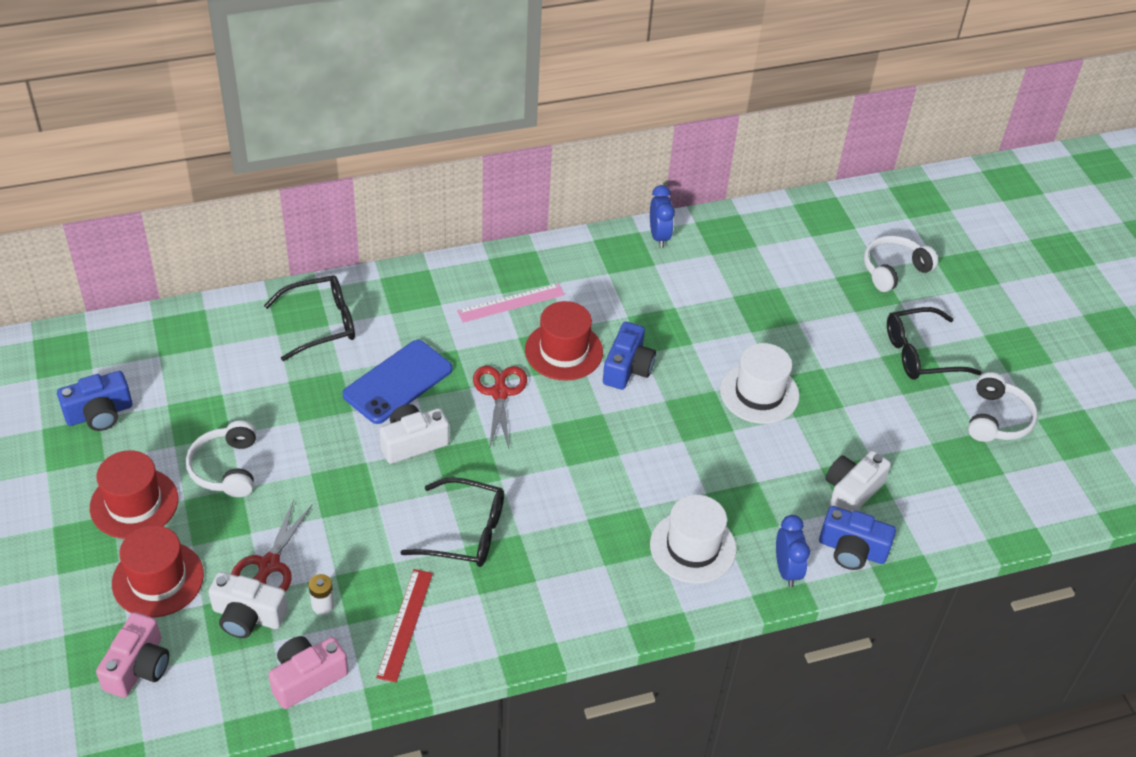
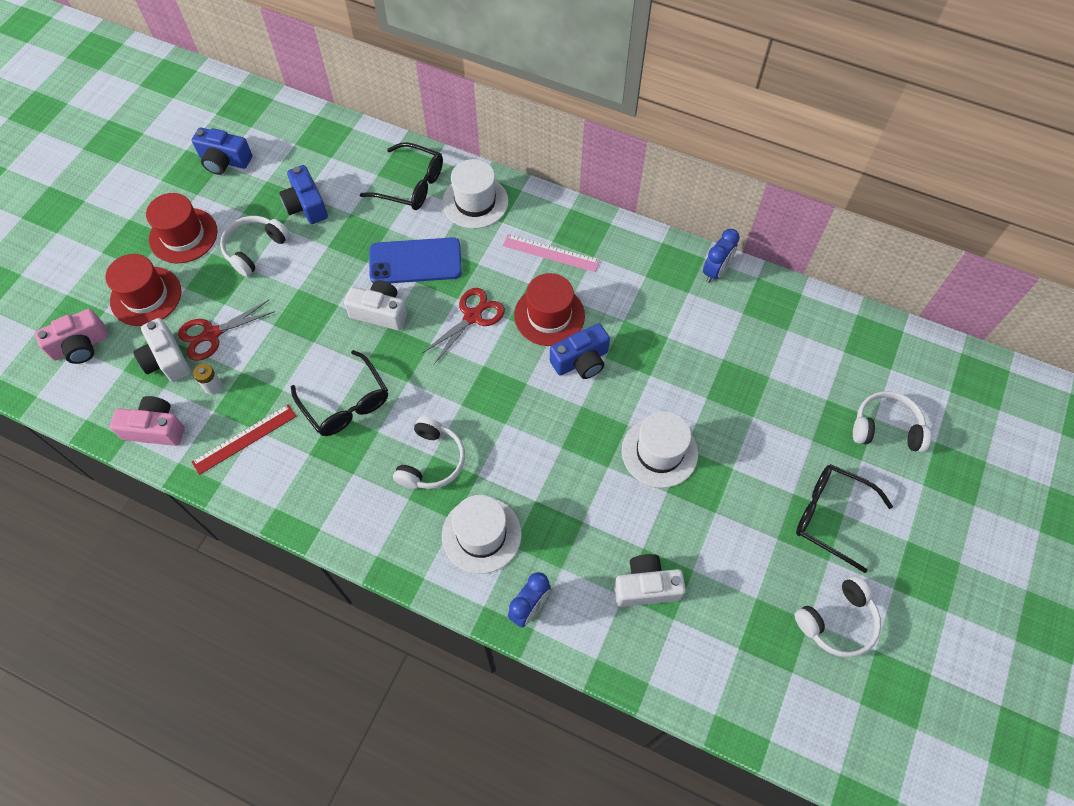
camera: 45 degrees right, 15 degrees up
(398, 302) = (475, 202): none -> white hat
(591, 523) = (432, 461): none -> white headphones
(852, 550) = (595, 633): blue camera -> blue camera (306, 205)

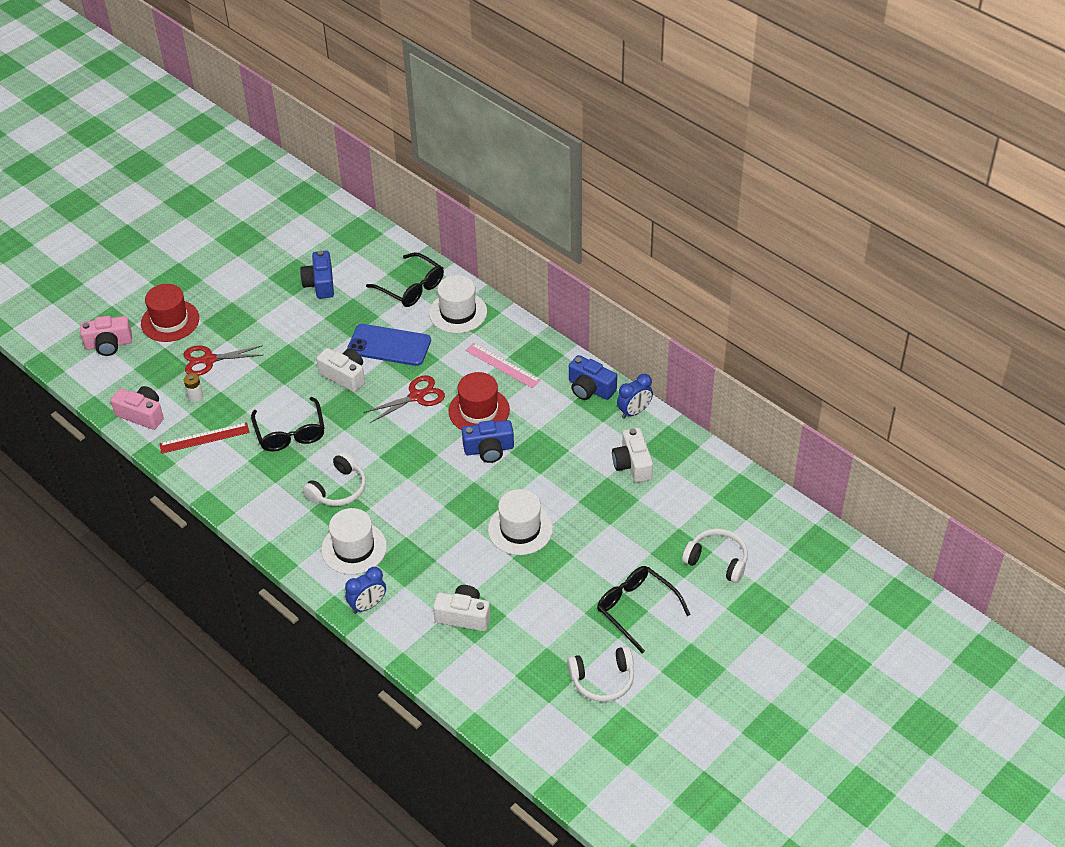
camera: 20 degrees right, 15 degrees down
(167, 359) = (168, 369): white camera -> white camera (632, 464)
(183, 235) = (215, 284): red hat -> none
(224, 161) = (269, 235): blue camera -> blue camera (590, 388)
(255, 249) = (266, 306): white headphones -> none

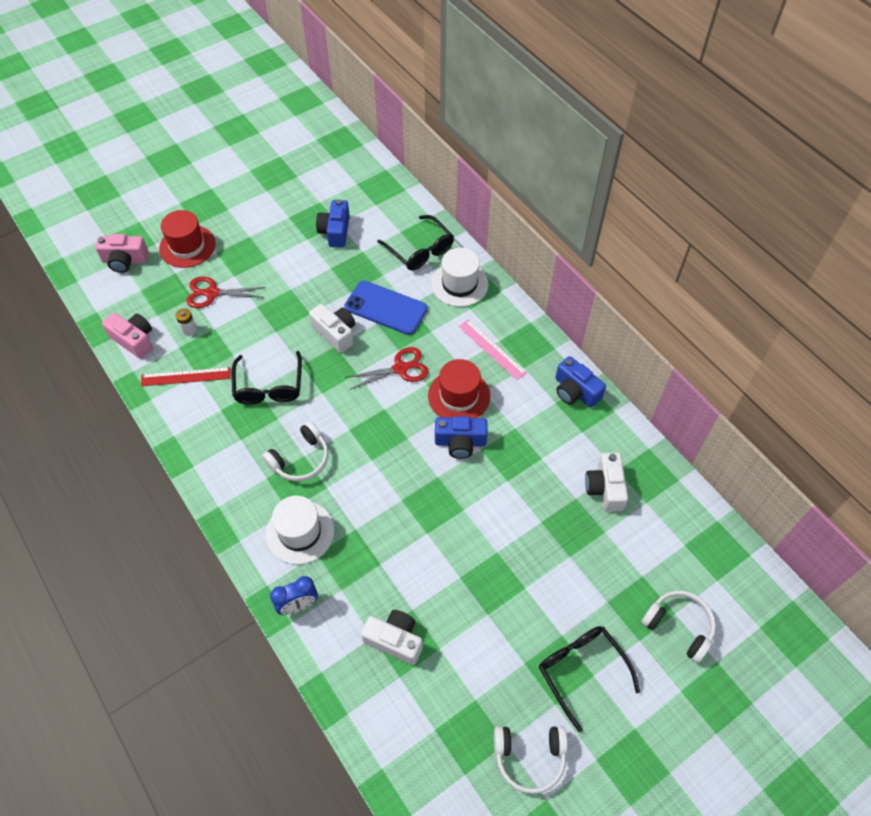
camera: 10 degrees right, 10 degrees up
(520, 529) = (474, 543): white hat -> none
(634, 412) = (616, 426): blue clock -> none

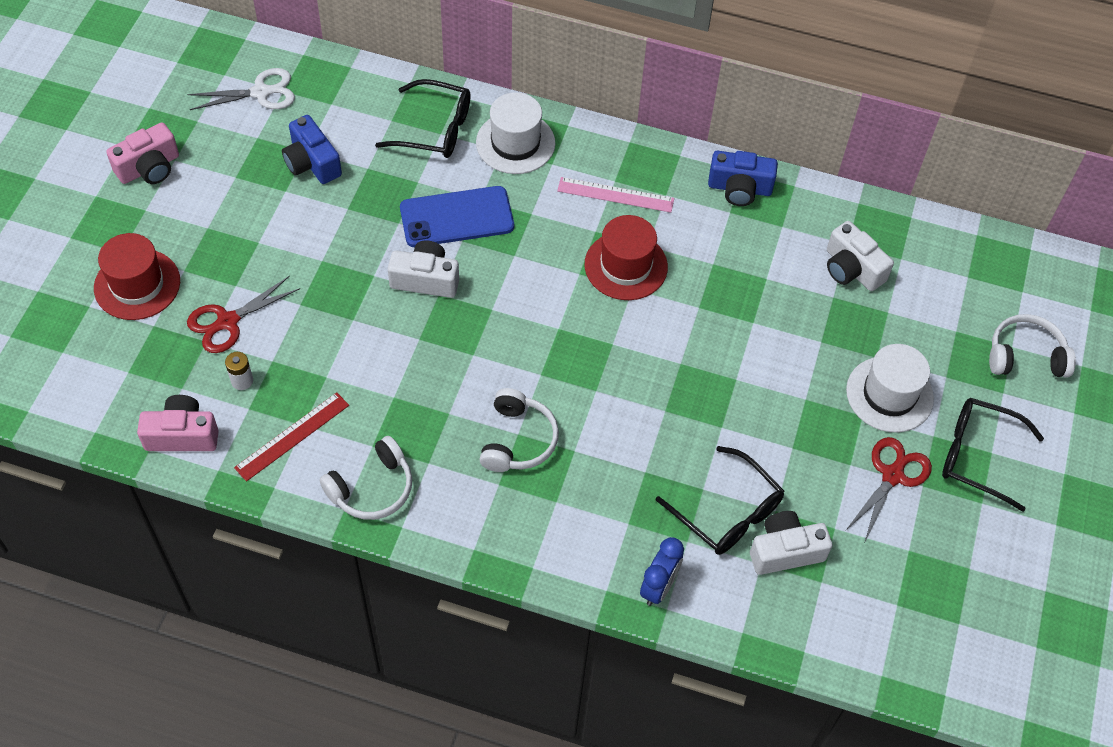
camera: 40 degrees left, 0 degrees up
(125, 260) = (69, 349): pink camera -> pink camera (149, 167)
(269, 387) = (405, 386): black glasses -> black glasses (728, 513)
(300, 532) = (590, 514): white hat -> white hat (889, 394)
(344, 178) = (260, 92): none -> white scissors
(400, 368) = (536, 275): red scissors -> red scissors (892, 475)
(460, 442) = (671, 313): blue camera -> none
(529, 757) = (1001, 566): white headphones -> white headphones (372, 488)

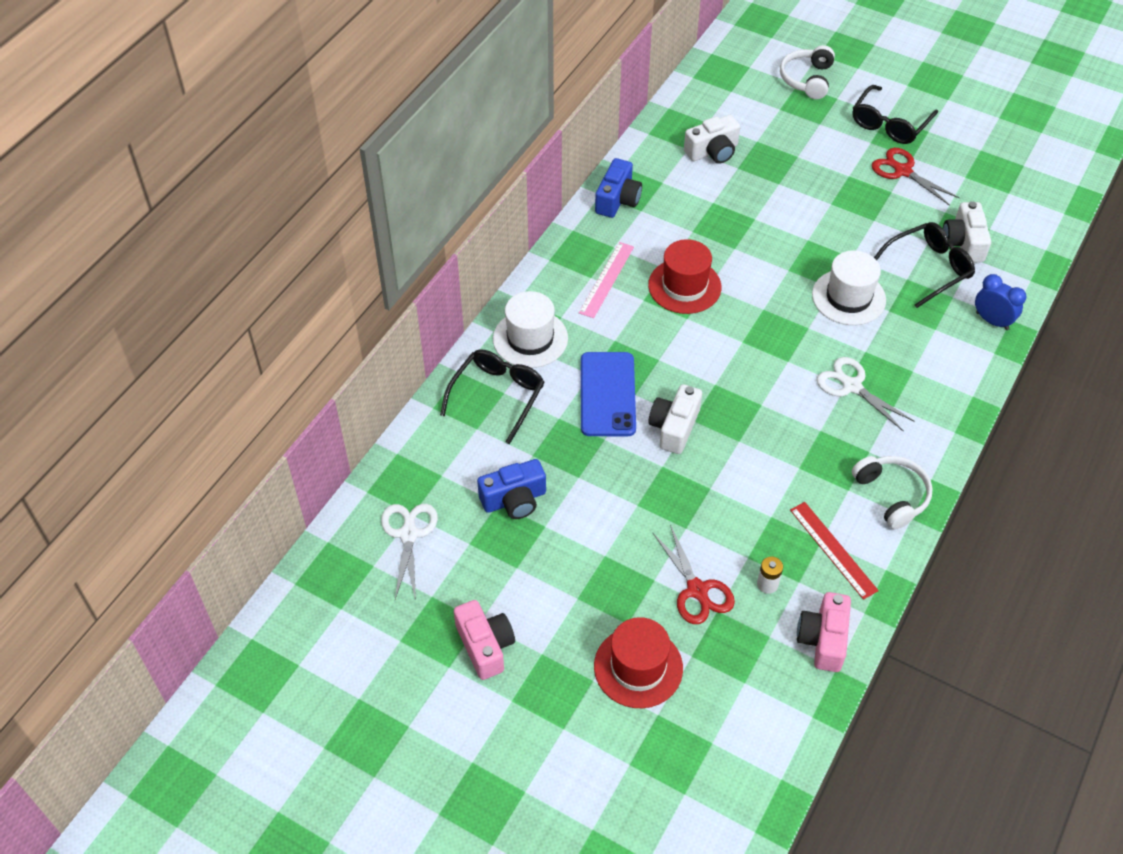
camera: 75 degrees left, 5 degrees down
(518, 440) = (852, 386): white headphones -> white scissors
(889, 394) = (832, 157): white hat -> white hat (848, 297)

